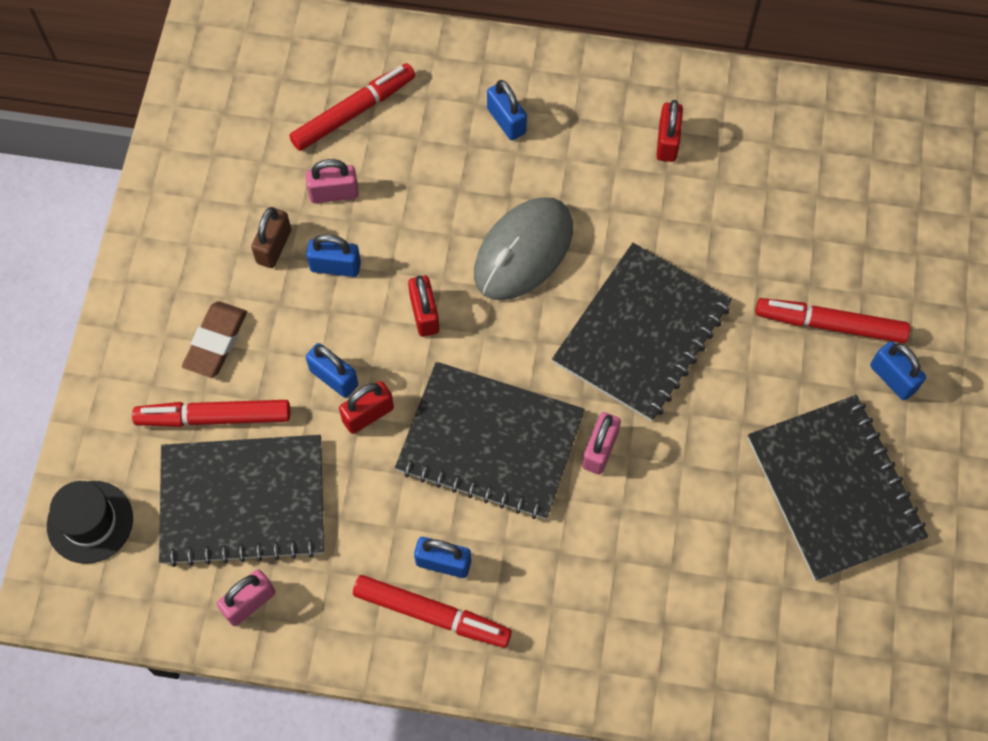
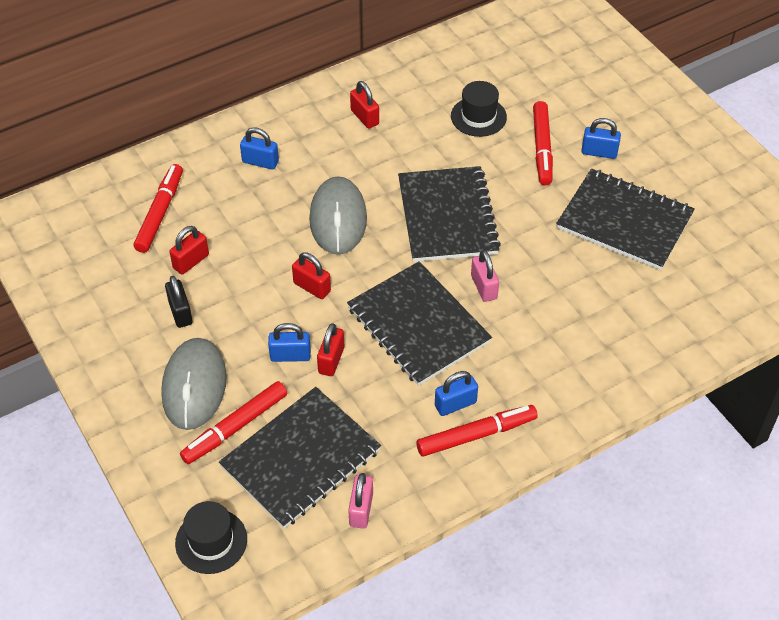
camera: 40 degrees left, 15 degrees down
(216, 341) = (194, 386): brown eraser -> grey mouse
(274, 246) = (180, 312): brown padlock -> black padlock
(334, 193) = (191, 261): pink padlock -> red padlock
(335, 266) = (231, 298): blue padlock -> none
(490, 442) = (418, 325): black notebook -> black notebook turned 75 degrees clockwise
(796, 231) = (478, 117): none -> black hat
(830, 324) = (542, 148): red marker -> red marker turned 60 degrees counterclockwise

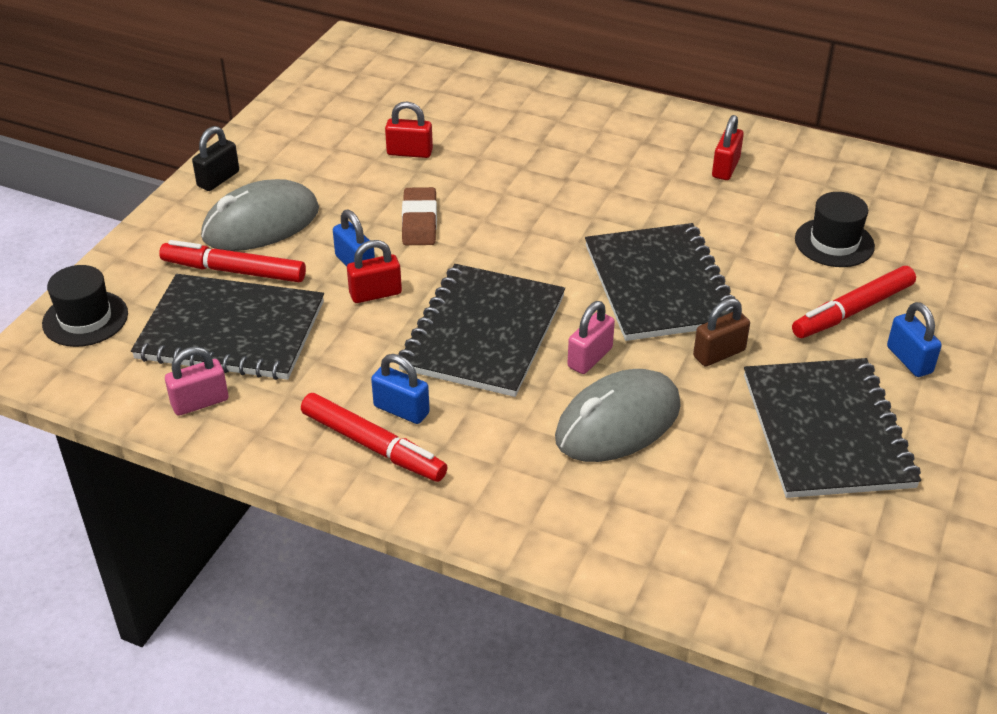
camera: 55 degrees right, 10 degrees down
(160, 213) = (449, 109): red marker -> none
(180, 312) = (342, 175): black padlock -> black padlock (218, 179)
(260, 162) = (581, 134): blue padlock -> none
(275, 297) = (419, 221): none -> brown eraser
(312, 287) = (457, 238): red padlock -> none
(338, 219) = (565, 214): grey mouse -> grey mouse (618, 423)
(447, 216) = (659, 285): black notebook -> black notebook turned 60 degrees counterclockwise
(528, 227) = (719, 353): none -> brown padlock

